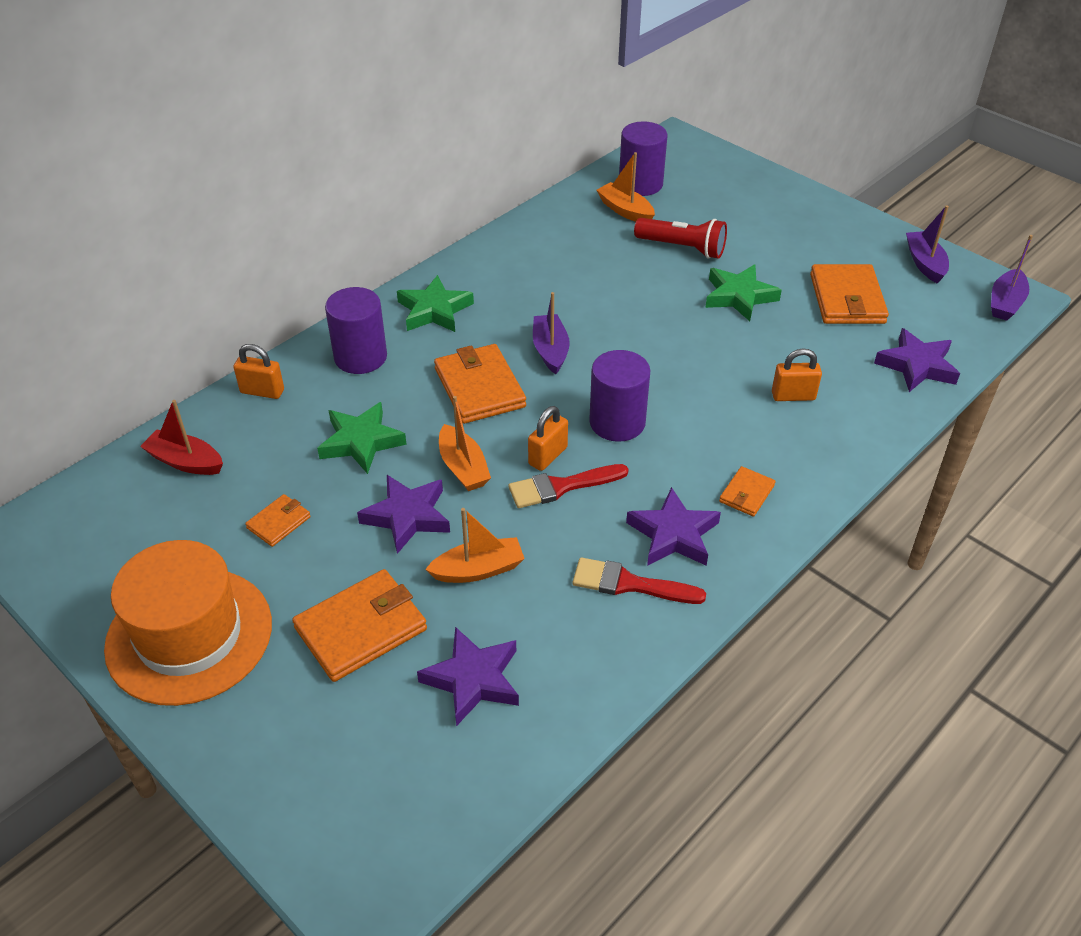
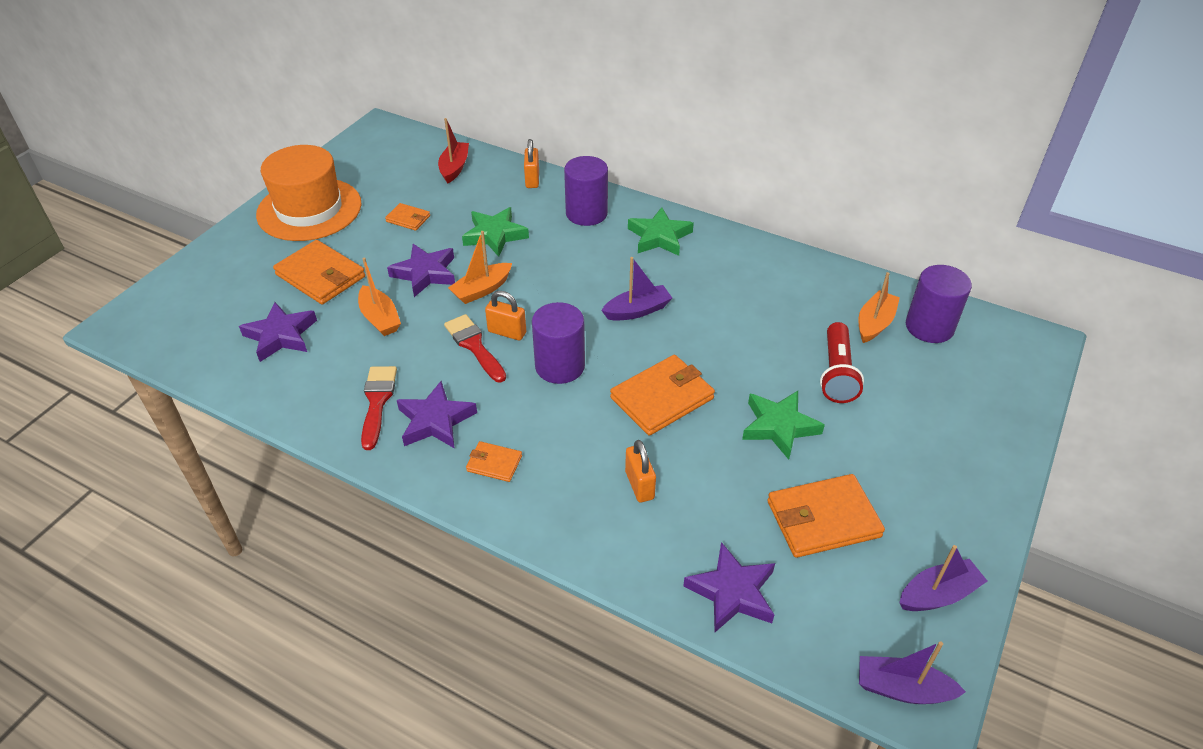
camera: 75 degrees right, 0 degrees up
(479, 388) = (574, 280): orange wallet -> orange wallet (662, 398)

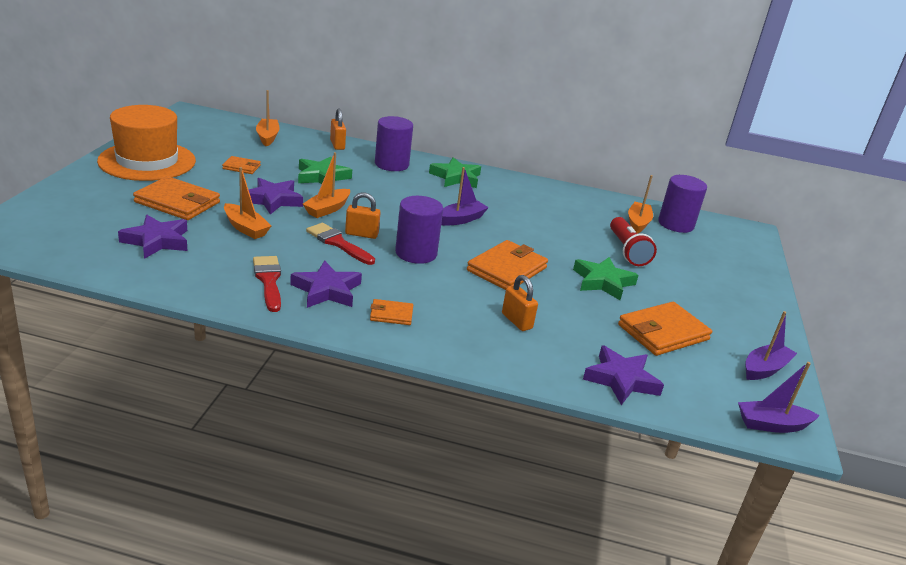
camera: 20 degrees left, 15 degrees down
(454, 168) = (267, 137): red boat -> orange boat

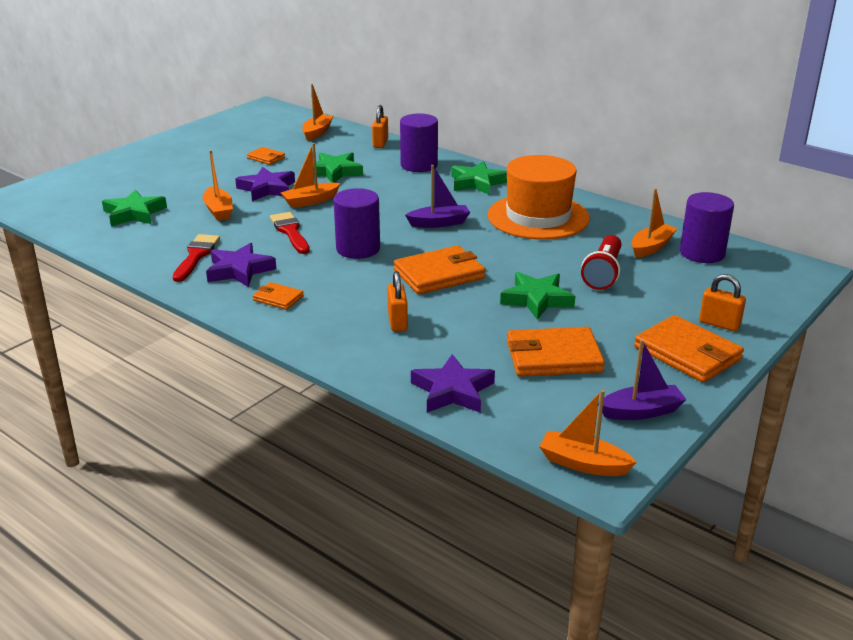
camera: 30 degrees right, 0 degrees up
(147, 161) = (187, 147): orange hat -> orange hat (538, 217)
(157, 241) = (134, 213): purple star -> green star
(178, 202) = (181, 184): orange wallet -> orange wallet (687, 353)
(361, 234) = (321, 226): orange padlock -> orange padlock (719, 324)
(772, 425) = (583, 464): purple boat -> orange boat

